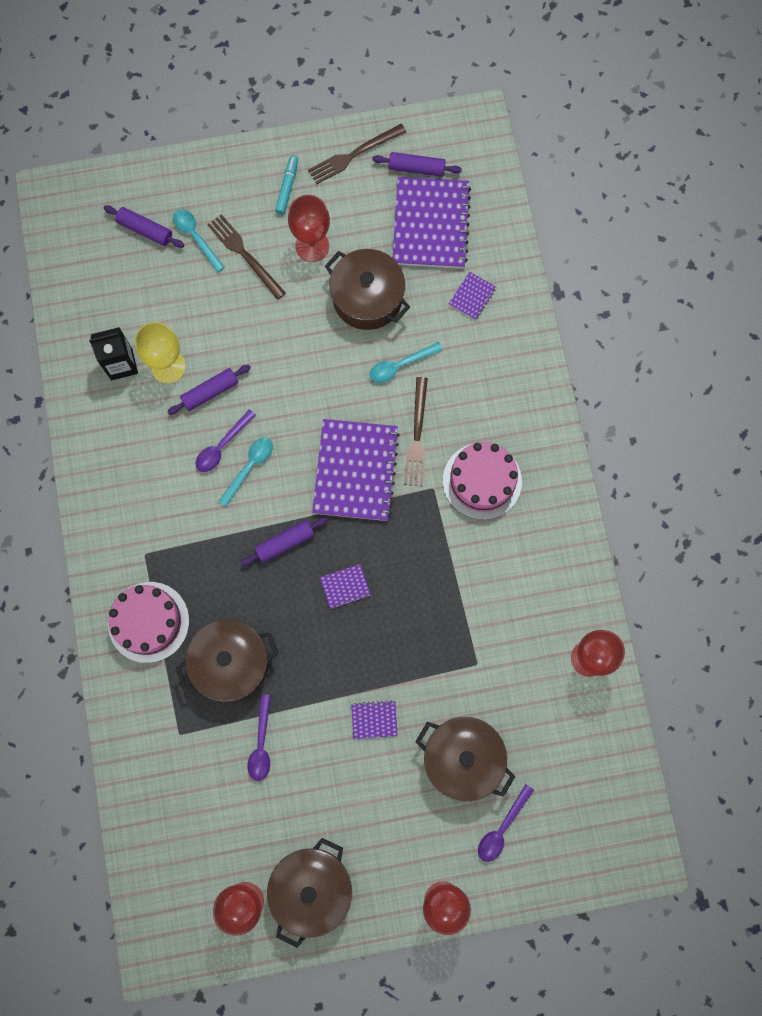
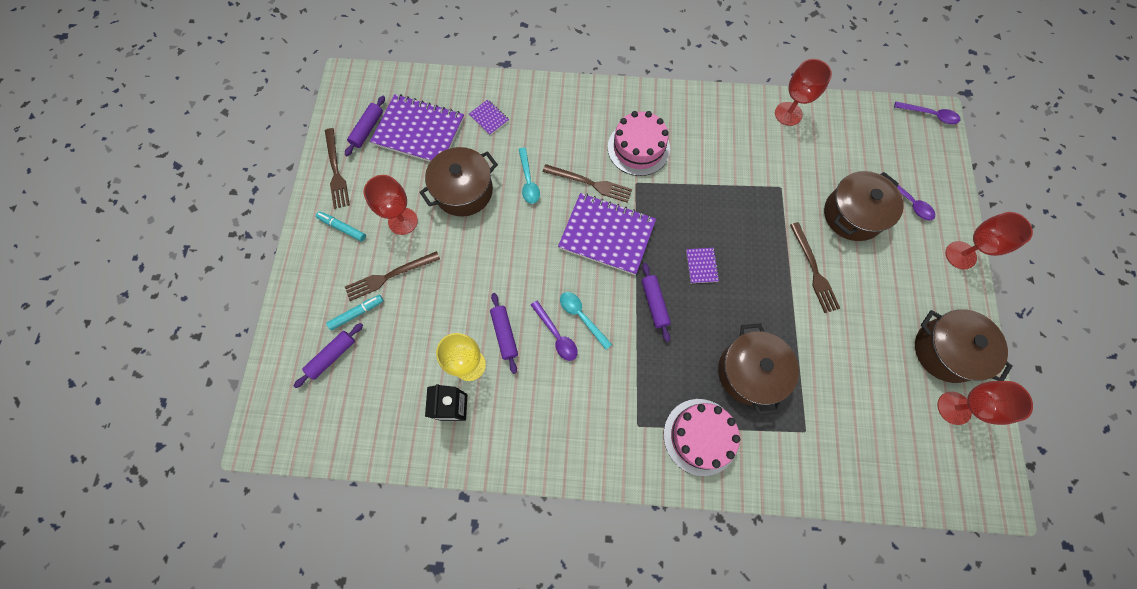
camera: 75 degrees left, 5 degrees down
(196, 237) = (357, 313): turquoise spoon -> turquoise marker
(261, 743) = (822, 363): purple spoon -> purple spoon (929, 115)
(374, 719) = (814, 270): purple notebook -> brown fork

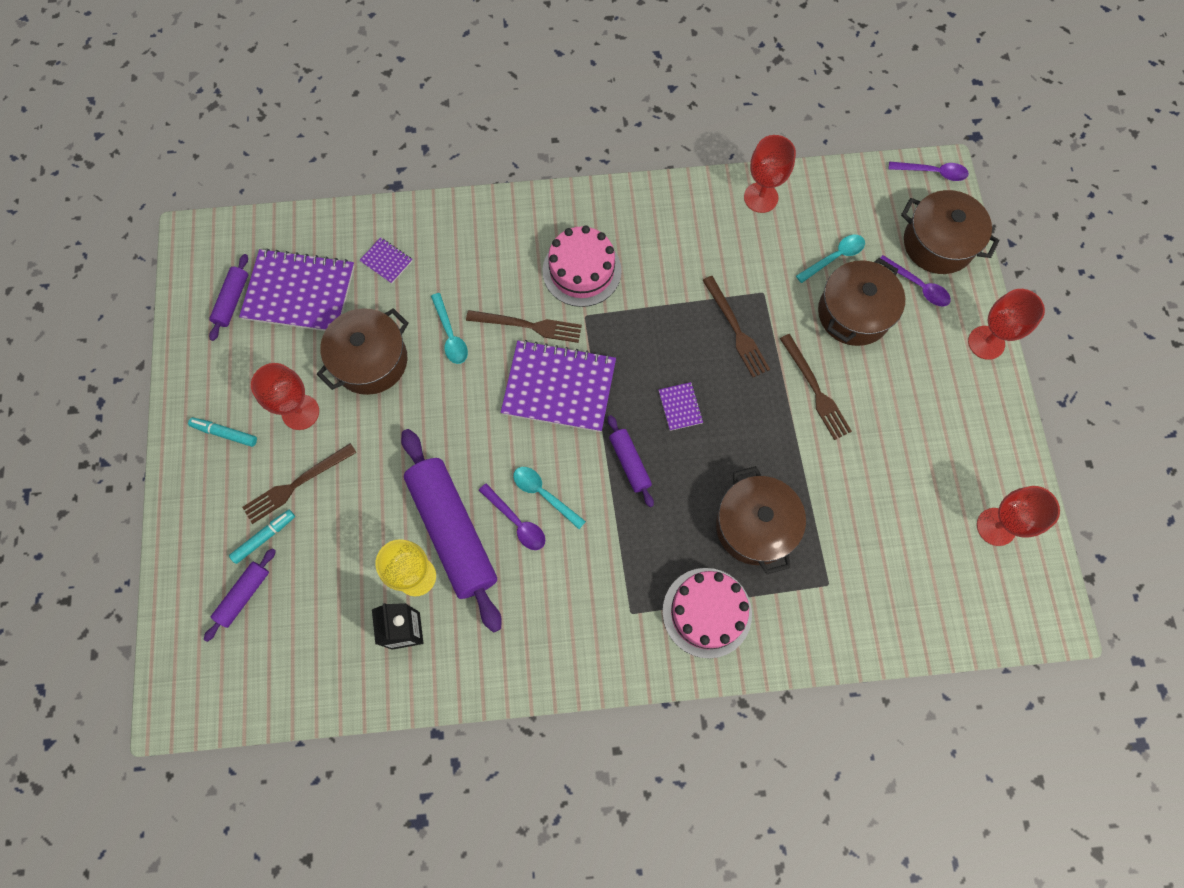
camera: 10 degrees left, 0 degrees up
(336, 171) = (202, 361): brown fork -> brown fork (736, 329)
(504, 334) = (453, 531): purple rolling pin -> purple rolling pin, size x2.13
(842, 168) = (834, 257): none -> turquoise spoon
(945, 351) = (980, 461): brown pot -> brown pot (938, 243)

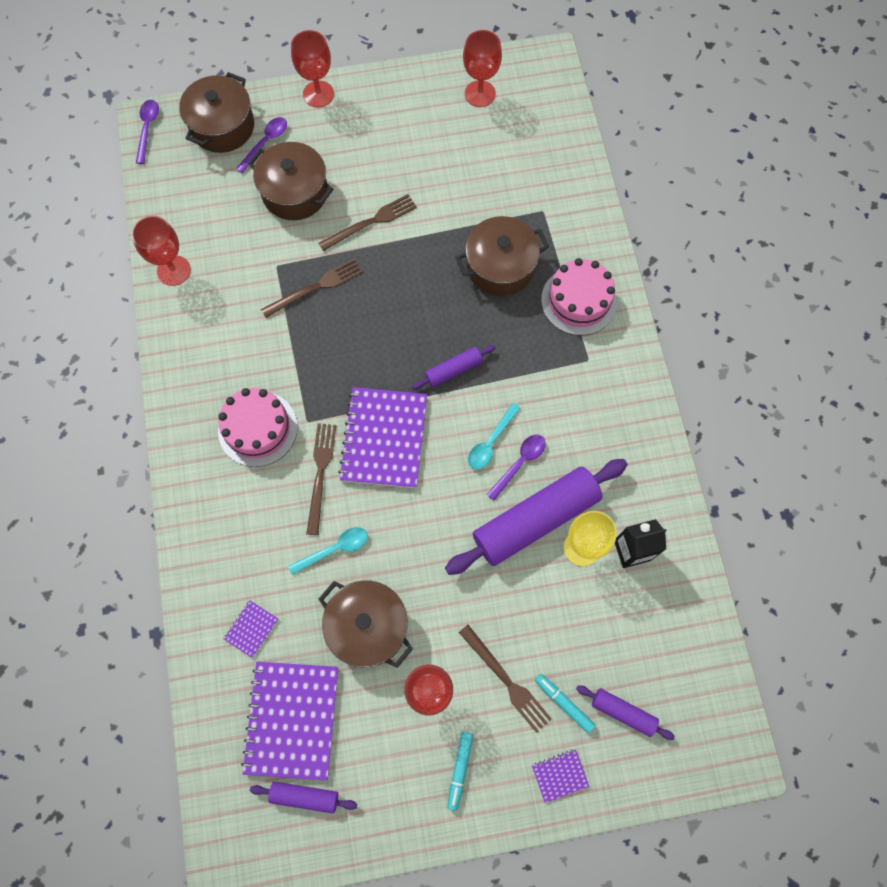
camera: 95 degrees left, 0 degrees up
(680, 407) = (395, 331): purple notebook -> purple notebook (559, 775)
(834, 257) = (238, 208): turquoise spoon -> none

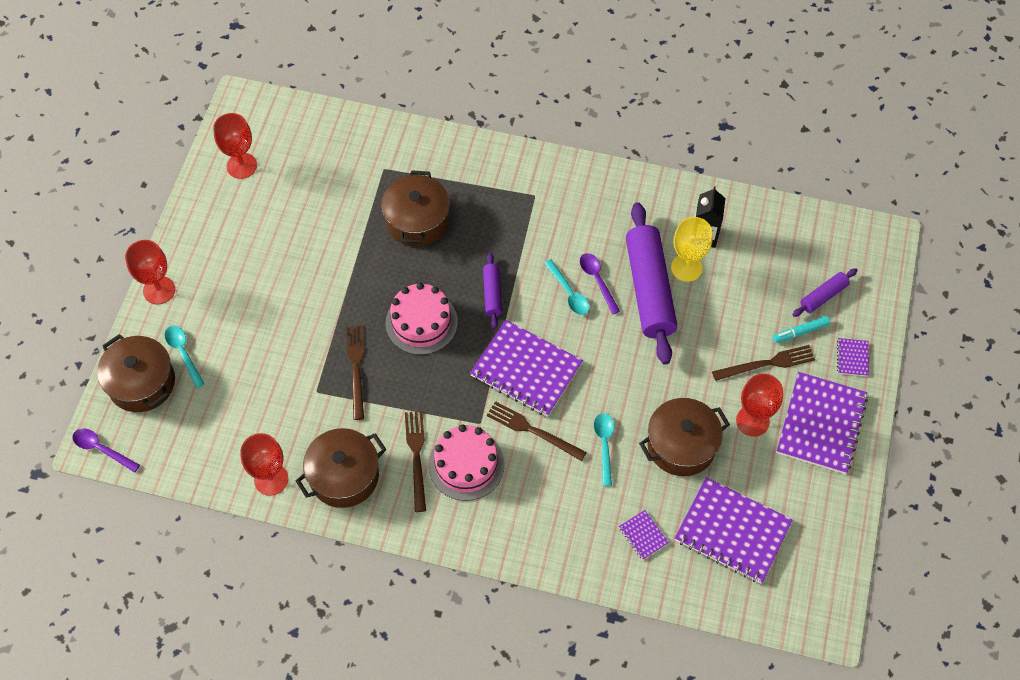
camera: 65 degrees left, 10 degrees down
(265, 143) = (183, 353): purple spoon -> turquoise spoon
(295, 192) = (251, 348): brown pot -> brown pot (344, 476)
(305, 796) = (797, 545): purple rolling pin -> none
(371, 222) = (317, 299): brown fork -> brown fork (416, 456)
(459, 770) = (821, 424): turquoise marker -> purple notebook
(579, 300) = (479, 179): pink cake -> pink cake (421, 322)

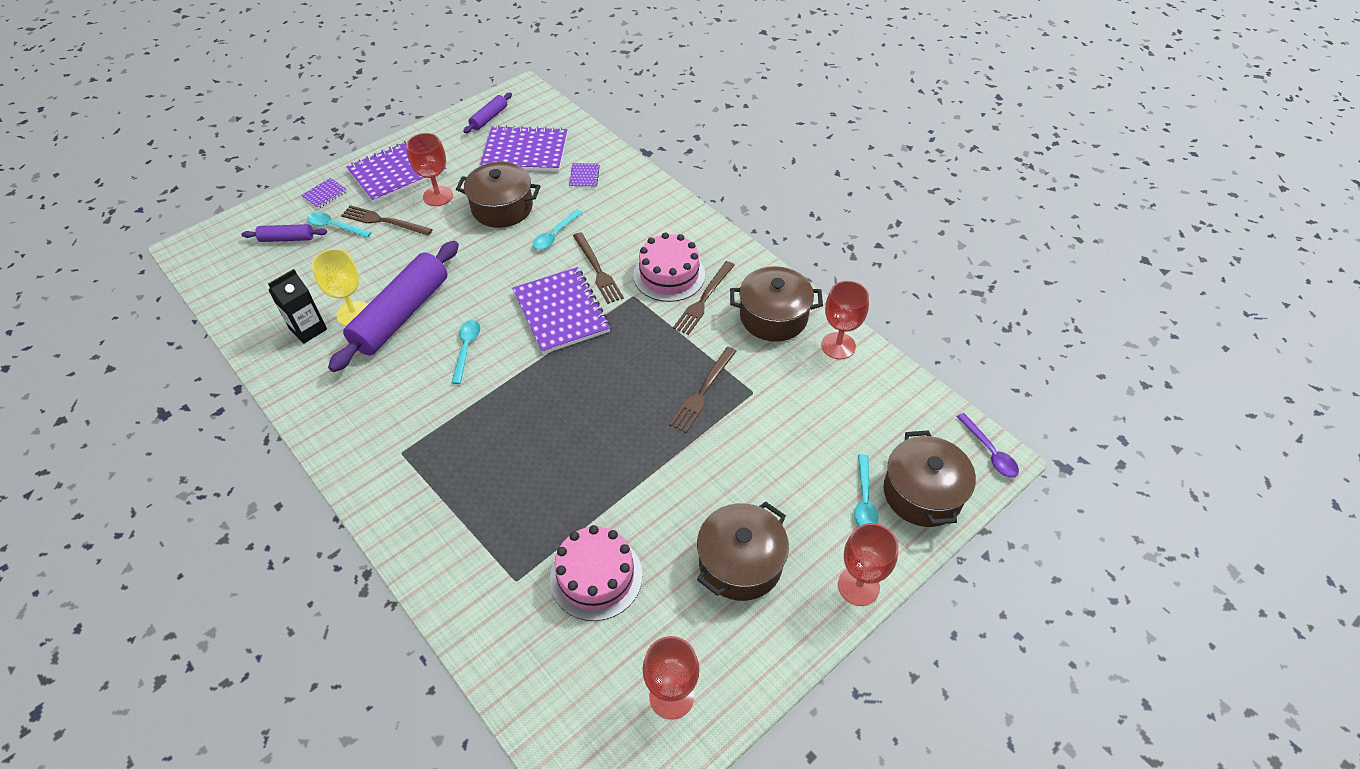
camera: 145 degrees left, 10 degrees down
(417, 221) = (533, 497): brown pot -> brown pot (740, 563)
(421, 322) = (613, 397): pink cake -> pink cake (596, 577)
(492, 294) = (530, 385): purple rolling pin -> purple rolling pin (489, 118)
(597, 280) = (433, 345): purple spoon -> none
(732, 532) = (525, 151): purple notebook -> purple notebook turned 60 degrees counterclockwise
(800, 332) = (335, 226): turquoise marker -> turquoise spoon

